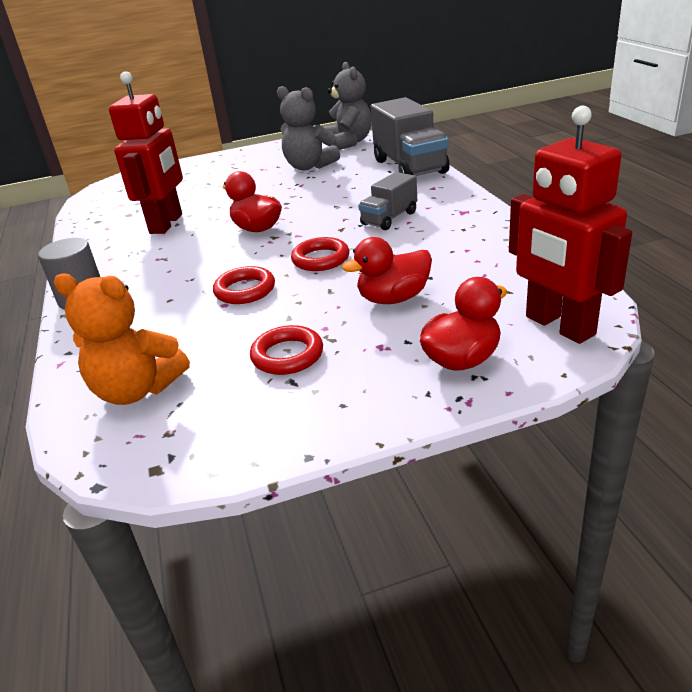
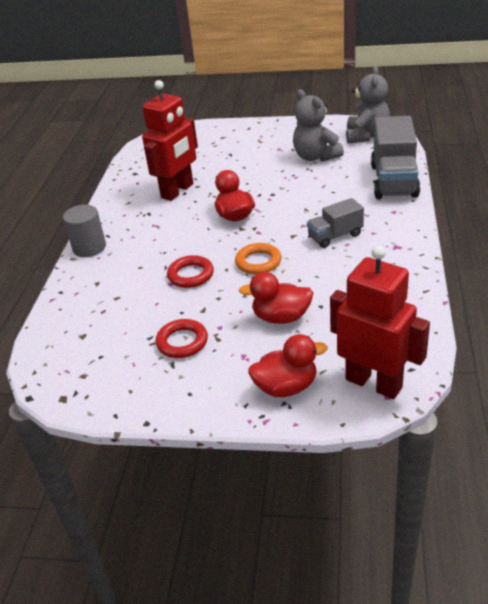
camera: 25 degrees right, 5 degrees up
(137, 390) = (83, 337): orange teddy bear -> none
(320, 259) = (258, 262): red ring -> orange ring
(559, 326) = (374, 383): red robot -> red robot turned 135 degrees clockwise

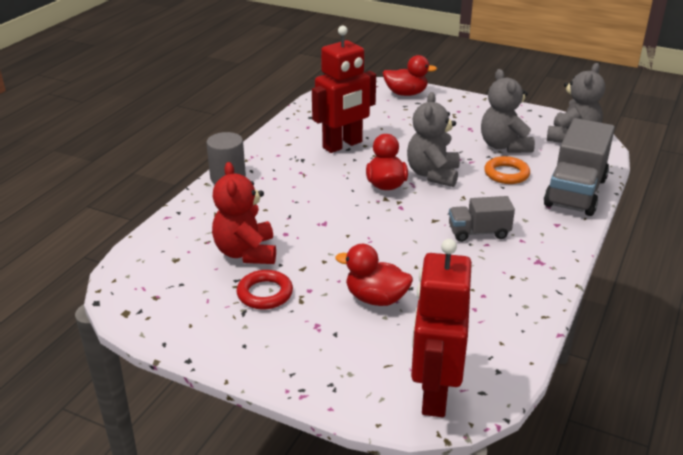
camera: 15 degrees right, 5 degrees down
(145, 311) = (246, 253): none -> red teddy bear
(191, 275) = (309, 231): red ring -> none
(258, 262) = (384, 237): orange ring -> orange ring (506, 174)
(270, 196) = (433, 174): none -> grey teddy bear
(286, 387) = (342, 369): red duck -> red duck (406, 94)
(374, 383) = (434, 394): red robot -> red robot turned 135 degrees counterclockwise

